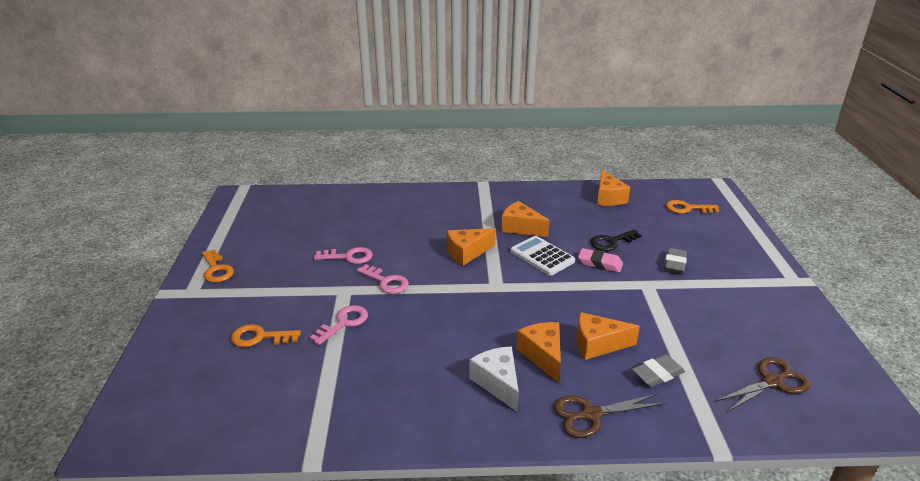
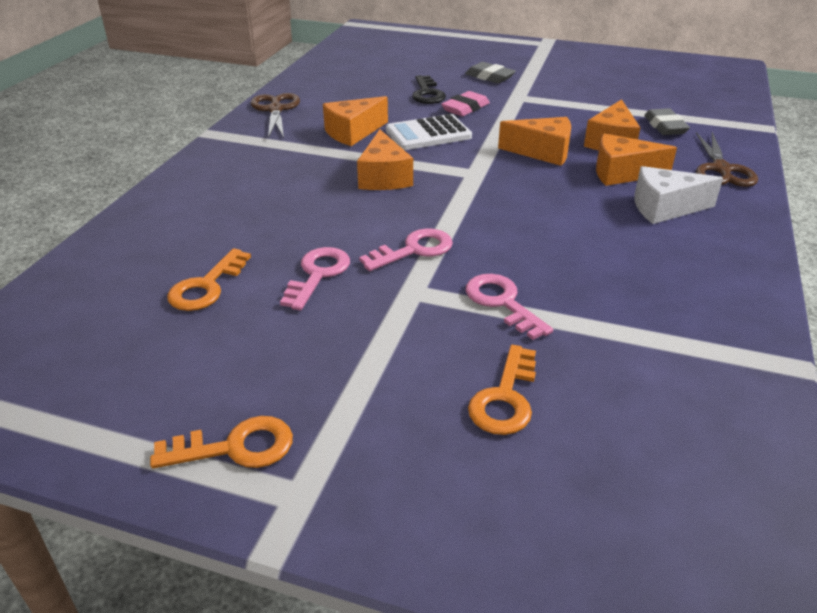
camera: 70 degrees left, 5 degrees up
(608, 198) = (332, 74): orange cheese -> orange cheese (542, 152)
(687, 208) = (392, 47): orange key -> orange key (206, 287)
(772, 382) = (683, 87): brown scissors -> brown scissors (275, 110)

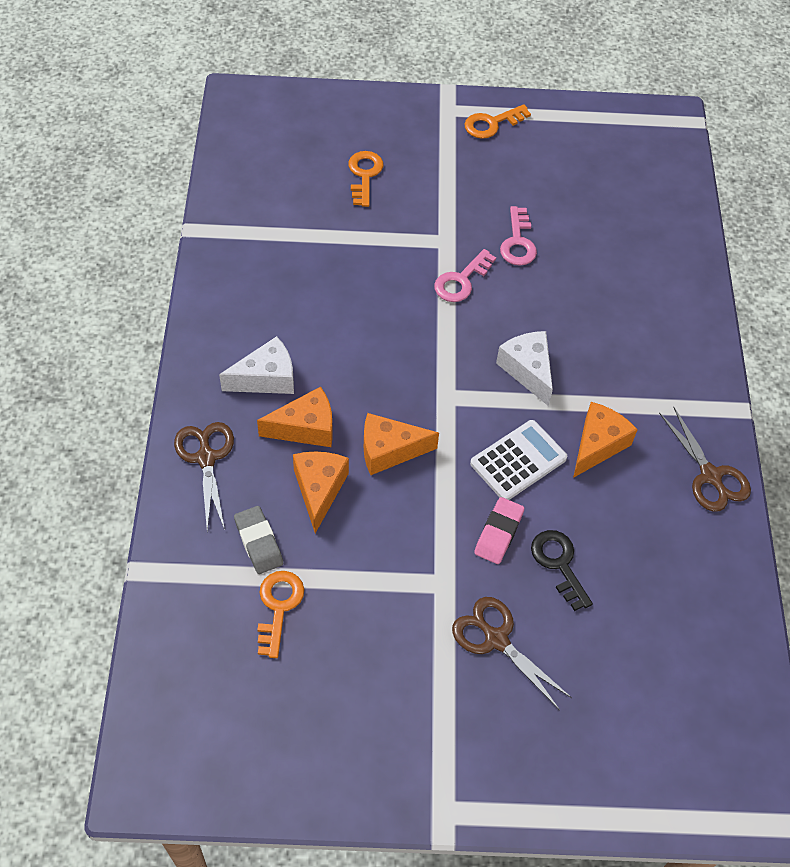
camera: 160 degrees right, 20 degrees up
(206, 287) = (585, 216): orange key -> orange key (278, 606)
(384, 177) = (527, 370): orange cheese -> white cheese
(489, 77) = (496, 639): grey eraser -> brown scissors
(502, 302) = (383, 243): pink key -> none

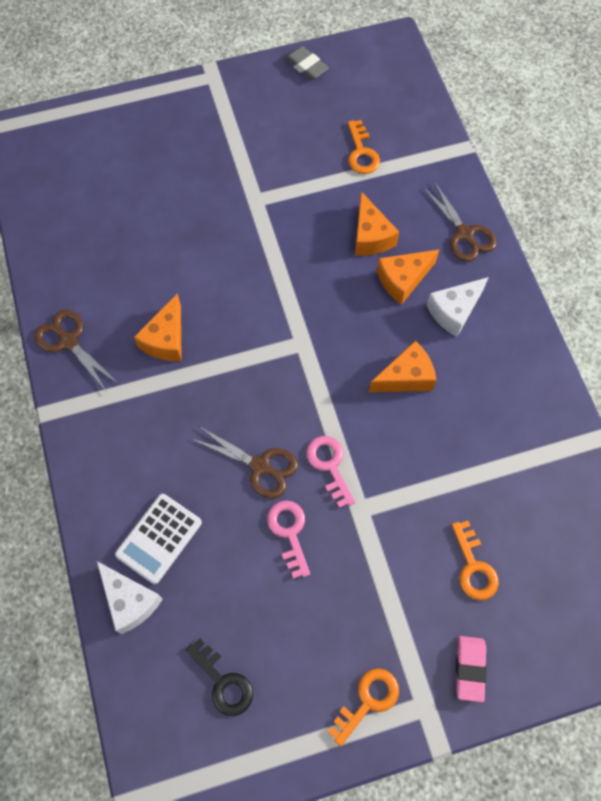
camera: 165 degrees right, 10 degrees up
(258, 542) = (395, 188): grey eraser -> grey eraser (306, 66)
(389, 450) = (331, 282): orange cheese -> orange cheese (406, 377)
(461, 281) = (329, 465): pink key -> pink key turned 45 degrees counterclockwise
(496, 639) = (208, 175): brown scissors -> brown scissors (260, 466)
(498, 533) = (227, 245): pink eraser -> pink eraser (470, 669)
(518, 461) = (227, 305): white calculator -> white calculator (159, 538)
(527, 370) = (241, 390): white cheese -> white cheese (130, 601)
(558, 564) = (177, 237): black key -> black key (223, 682)

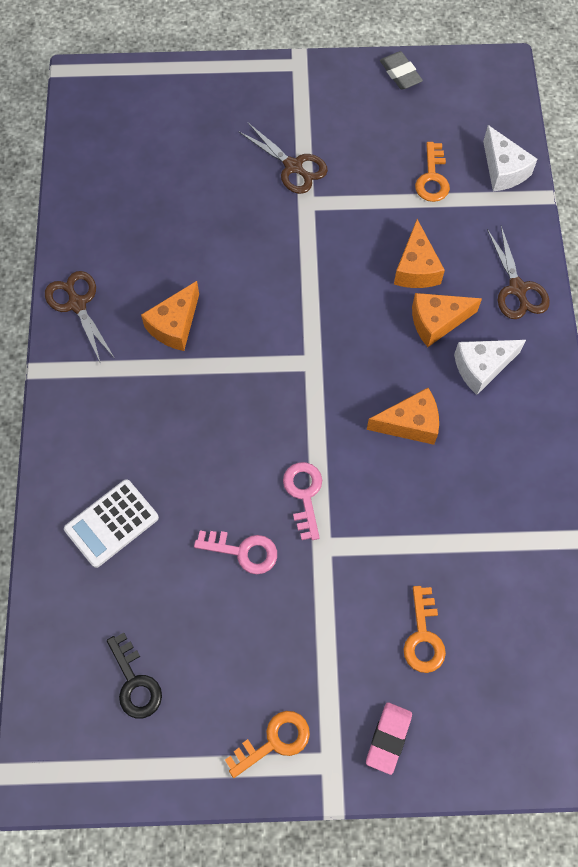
camera: 15 degrees right, 0 degrees up
(130, 601) = (66, 577): white cheese -> white cheese (503, 170)
(260, 466) = (233, 477): brown scissors -> brown scissors (293, 166)
(289, 532) = (243, 551): pink key -> pink key turned 105 degrees clockwise

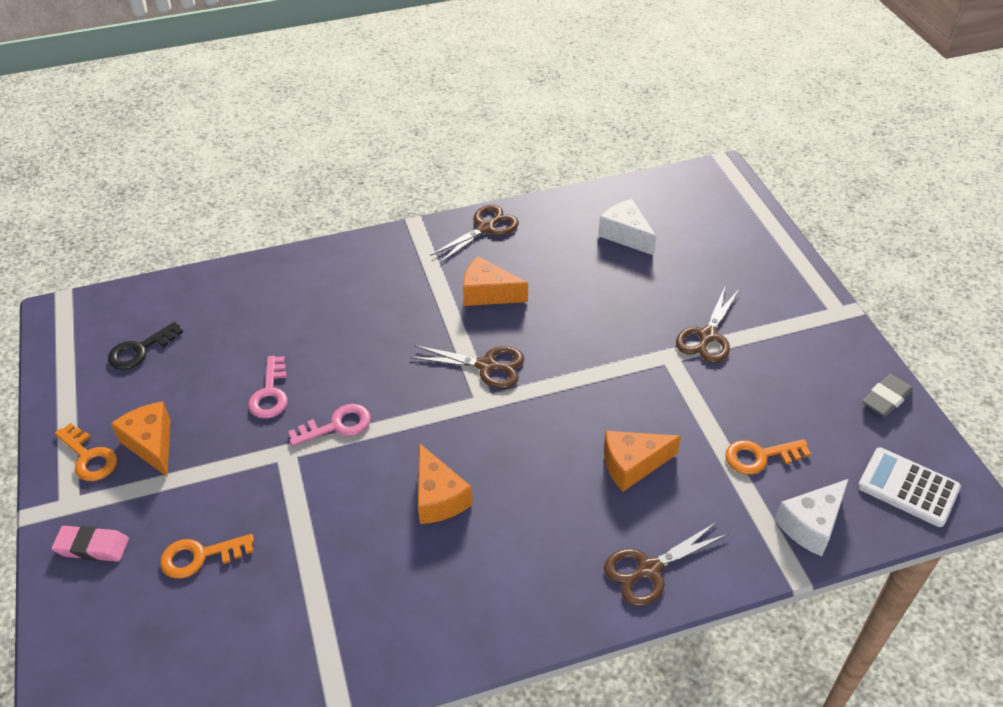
camera: 75 degrees right, 20 degrees down
(111, 523) = (282, 300): white calculator -> white calculator (908, 487)
(270, 350) = (486, 366): none -> brown scissors
(437, 322) = (572, 497): orange cheese -> orange cheese (151, 444)
(482, 367) = (529, 552): white cheese -> white cheese (626, 235)

